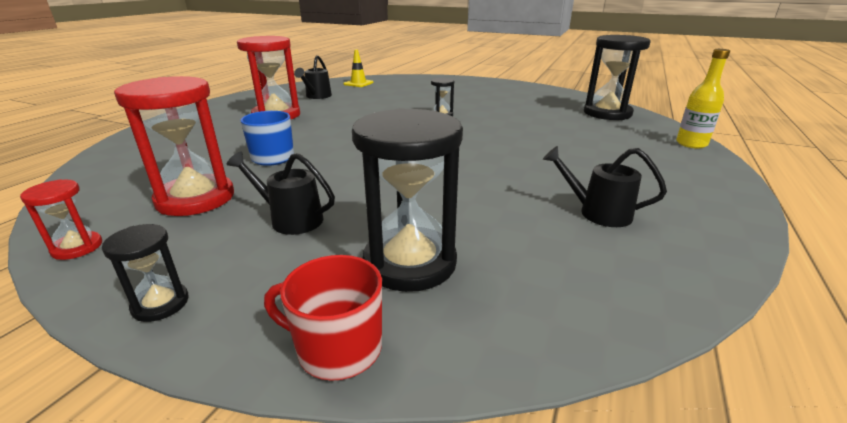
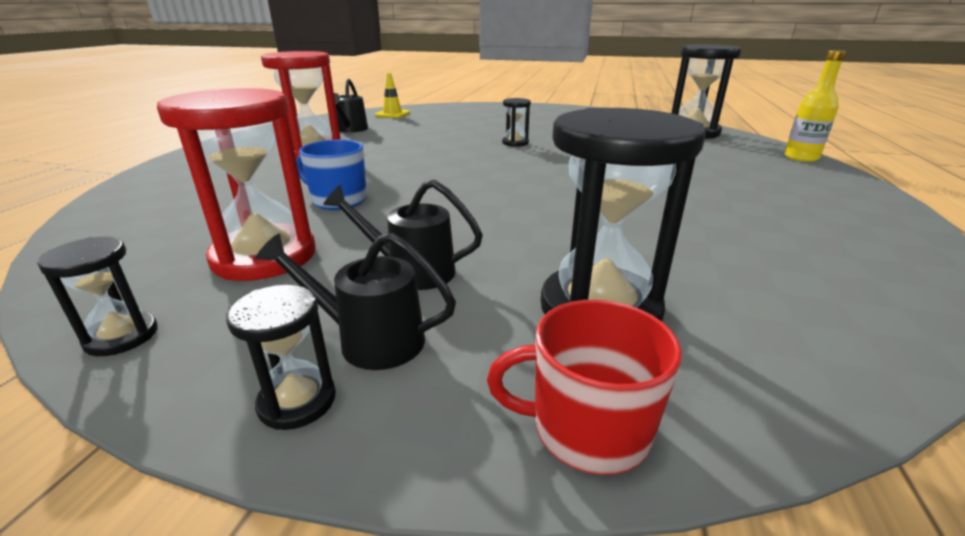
camera: 10 degrees left, 0 degrees up
(77, 247) = (121, 336): red hourglass -> black hourglass
(597, 212) = (765, 233): black watering can -> black watering can (369, 340)

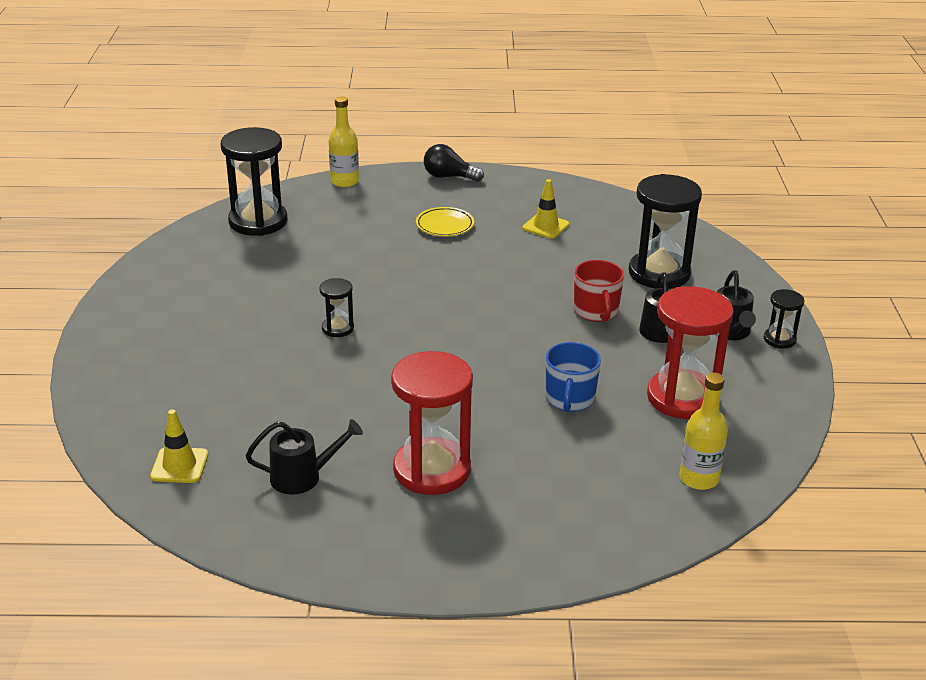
camera: 105 degrees left, 5 degrees up
(121, 336) = (786, 409): black hourglass -> none
(131, 236) = (699, 478): none -> yellow bottle
(587, 429) = (741, 275): red mug -> red mug (596, 311)
(717, 186) = (445, 225): none -> yellow plate
(746, 239) = (546, 226): none -> yellow traffic cone
(868, 199) = (449, 177): none -> black light bulb

